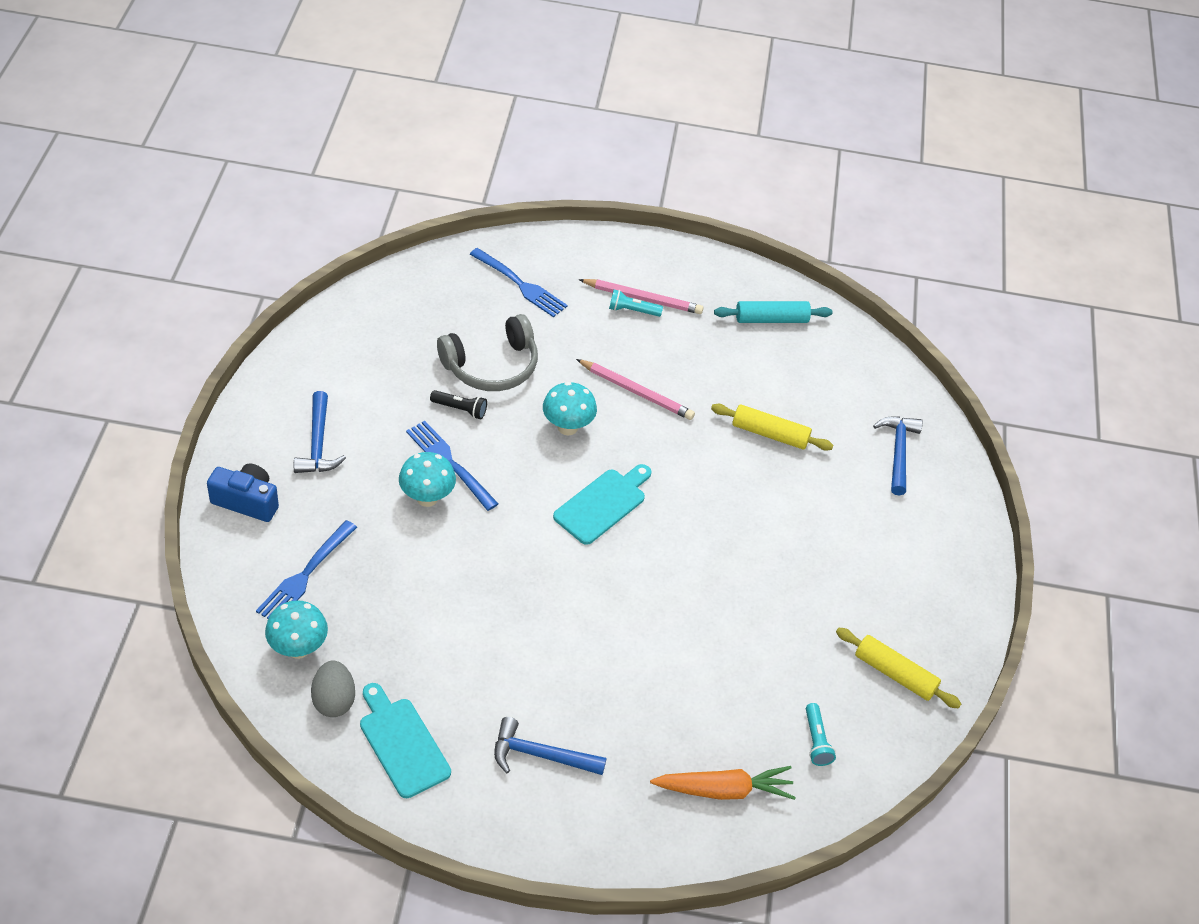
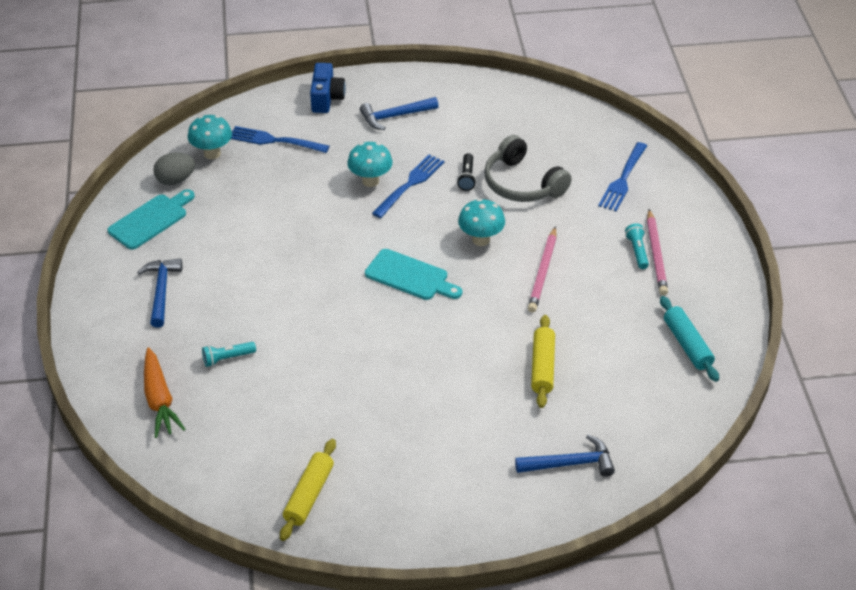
camera: 80 degrees right, 5 degrees down
(816, 740) = (223, 450): turquoise flashlight -> turquoise flashlight (227, 358)

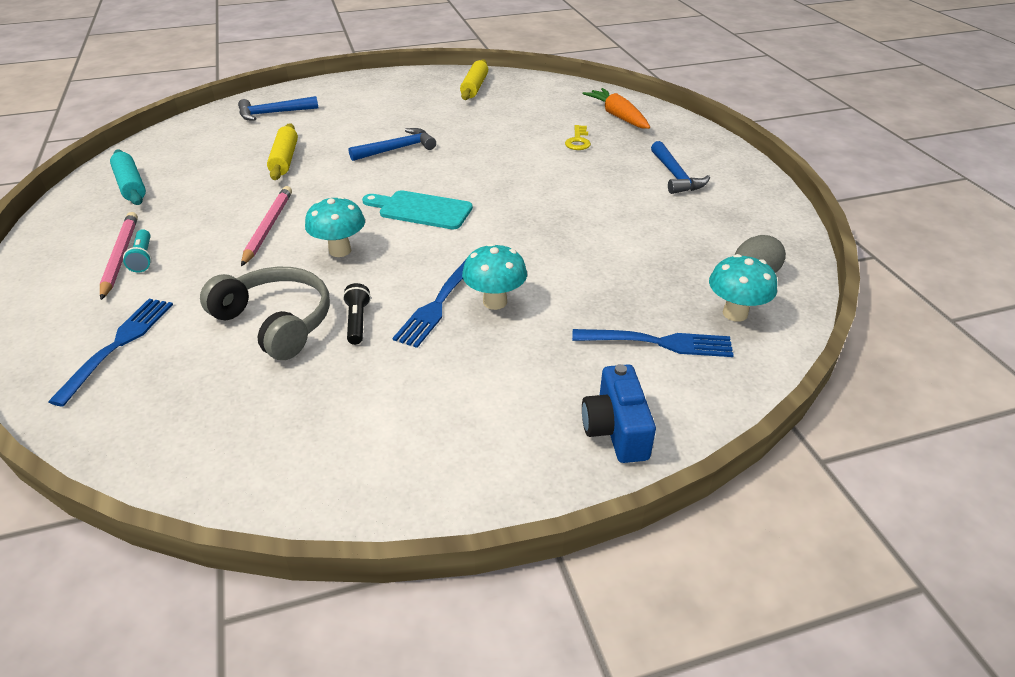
camera: 170 degrees right, 5 degrees down
(151, 220) = (743, 231): turquoise cutting board -> none
(227, 358) = (578, 141): turquoise flashlight -> yellow key
(395, 116) = (484, 409): blue hammer -> blue hammer (397, 149)

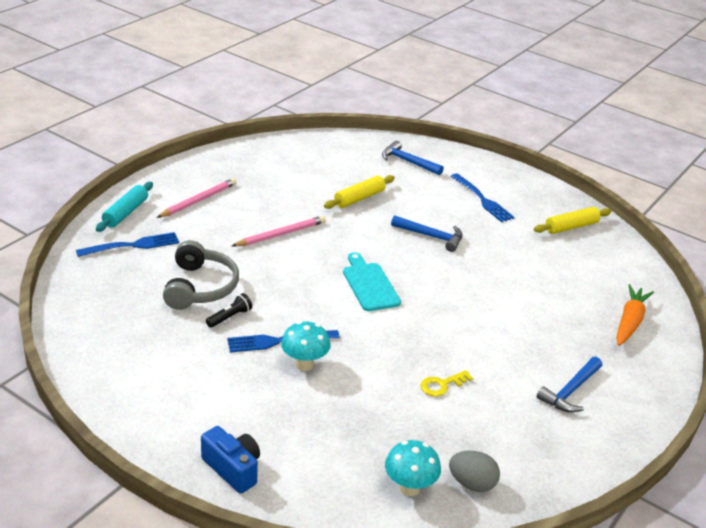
camera: 50 degrees right, 5 degrees down
(131, 185) = (264, 161): turquoise rolling pin -> turquoise rolling pin (125, 213)
(143, 258) = (205, 208): turquoise flashlight -> none
(340, 250) = (288, 274): turquoise mushroom -> none
(578, 141) = (557, 316): yellow key -> yellow key (442, 385)
(616, 430) = (233, 469): blue camera -> blue camera turned 90 degrees clockwise
(657, 343) = (335, 458): blue fork -> blue fork (482, 199)

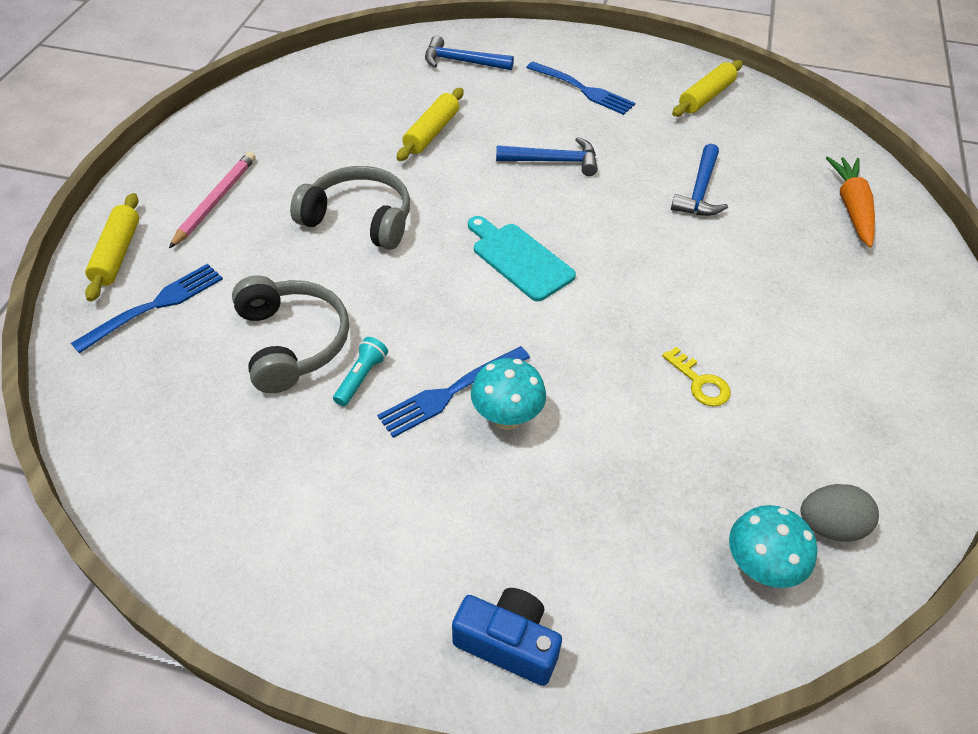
camera: 20 degrees left, 15 degrees up
(125, 213) = (117, 254): turquoise rolling pin -> yellow rolling pin
(229, 317) = (361, 378): black flashlight -> turquoise flashlight
(281, 234) = (359, 219): pink pencil -> grey headphones
(442, 385) = (700, 382): yellow key -> yellow key turned 75 degrees counterclockwise
(570, 391) = (852, 332): blue hammer -> blue hammer (700, 191)

